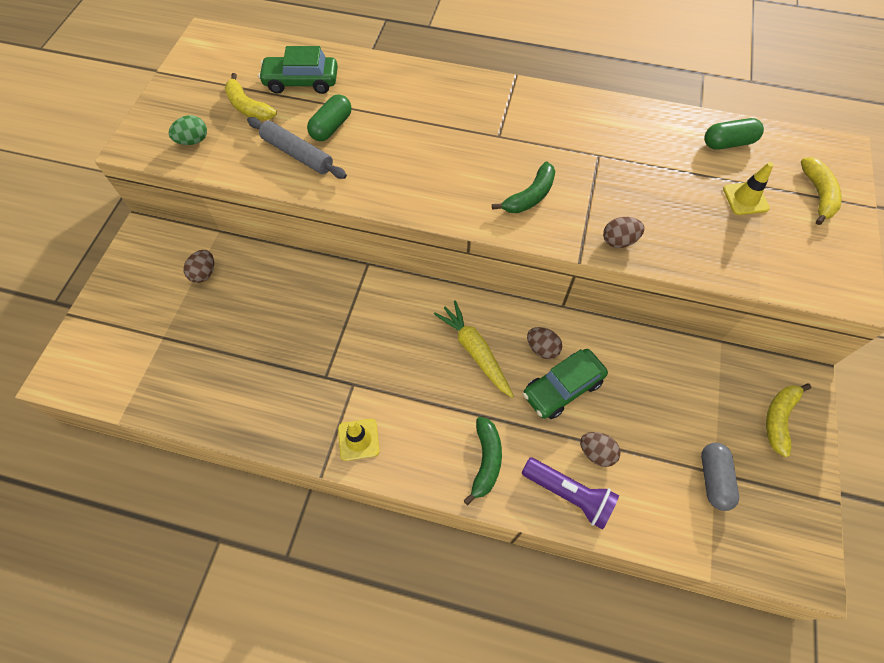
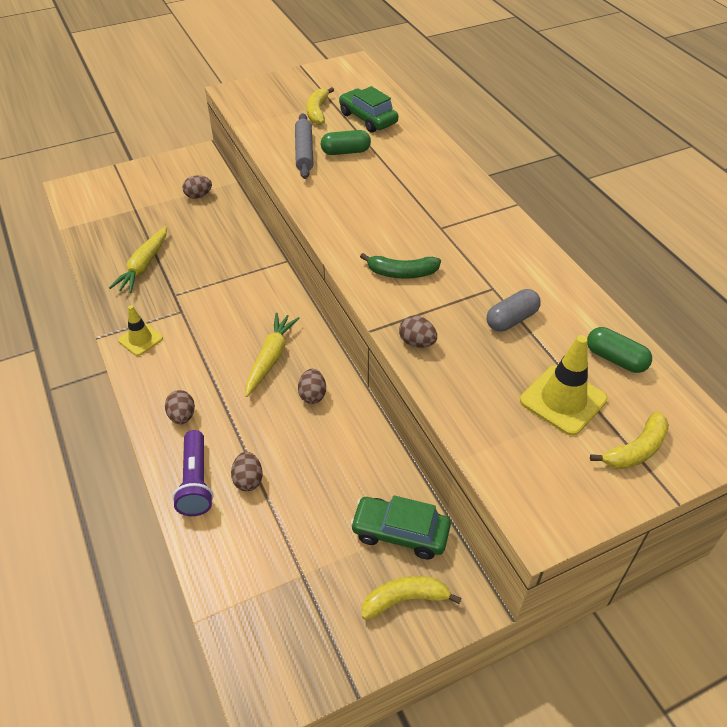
camera: 50 degrees right, 15 degrees down
(193, 141) = (263, 109): green egg -> none
(258, 378) = (144, 265): none -> yellow carrot
(485, 461) = (182, 416): green banana -> brown egg
(562, 388) = (288, 427): green car -> green car (400, 533)
(713, 479) = (294, 576): grey capsule -> grey capsule (511, 319)
(745, 198) = (563, 400): yellow traffic cone -> yellow traffic cone, size x1.60

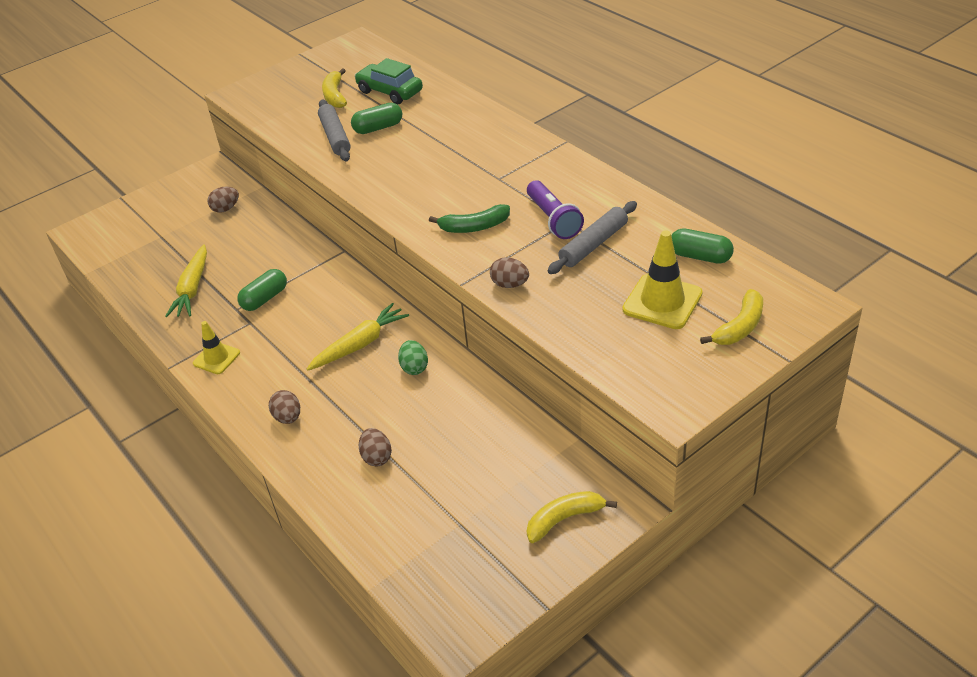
camera: 10 degrees left, 5 degrees down
(196, 482) = (324, 471): purple flashlight -> purple flashlight (553, 219)
(202, 291) = (265, 299): none -> green capsule
(270, 358) = (359, 344): yellow carrot -> yellow carrot turned 45 degrees clockwise
(312, 395) = (414, 367): brown egg -> green egg
(400, 533) = (541, 465): green car -> none
(511, 319) = (593, 244): grey capsule -> grey rolling pin

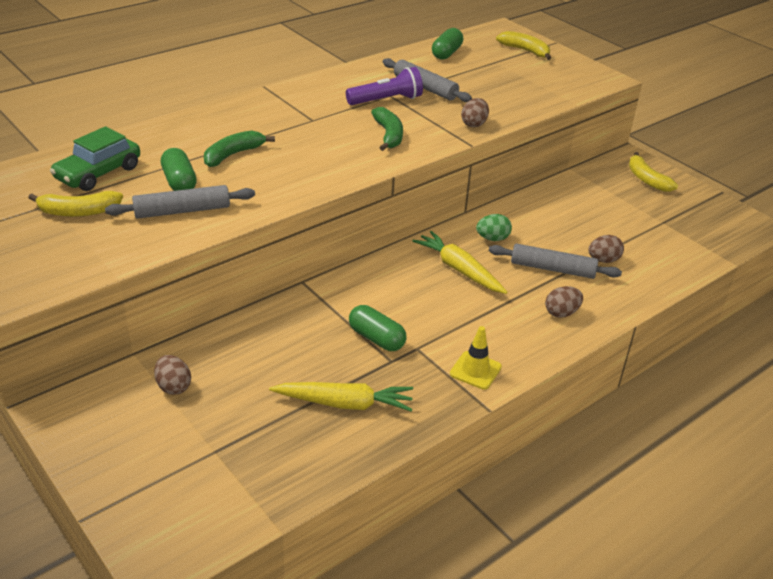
camera: 95 degrees left, 5 degrees down
(361, 413) = (552, 269): none -> grey rolling pin
(425, 145) = (233, 155): none -> green banana
(662, 302) = (498, 71): yellow traffic cone -> none

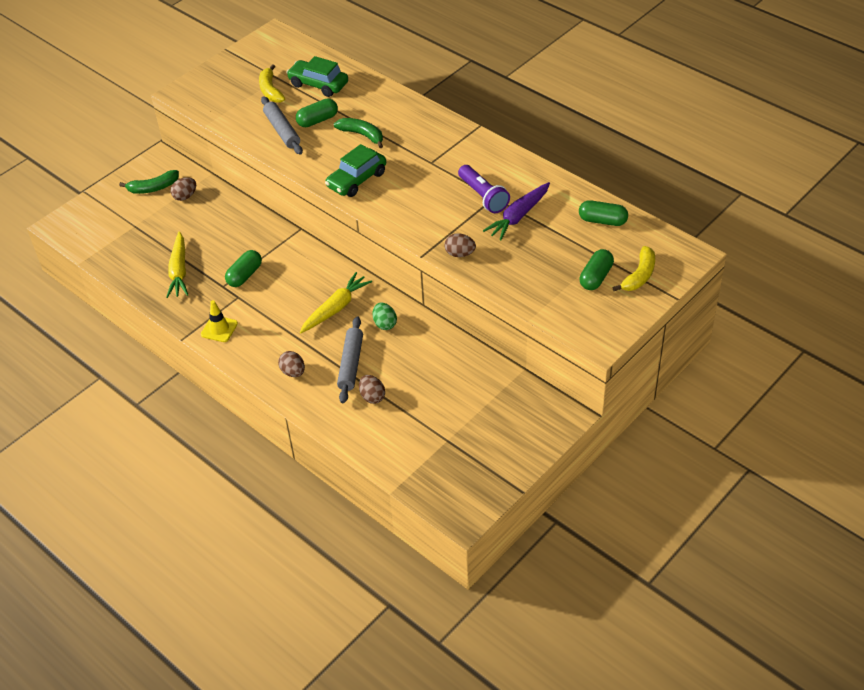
camera: 85 degrees right, 10 degrees up
(320, 168) = (357, 180): none -> green car
(388, 135) = (420, 207): green banana -> green banana (153, 188)
(425, 88) = (519, 216): grey rolling pin -> purple carrot
(523, 68) = (596, 277): none -> green capsule
(646, 179) = (524, 429): yellow banana -> none

